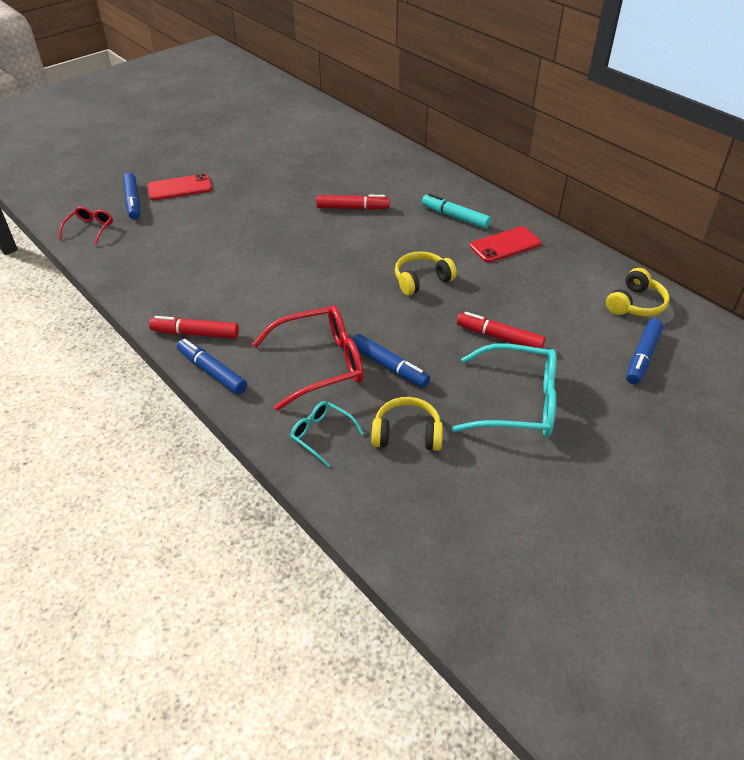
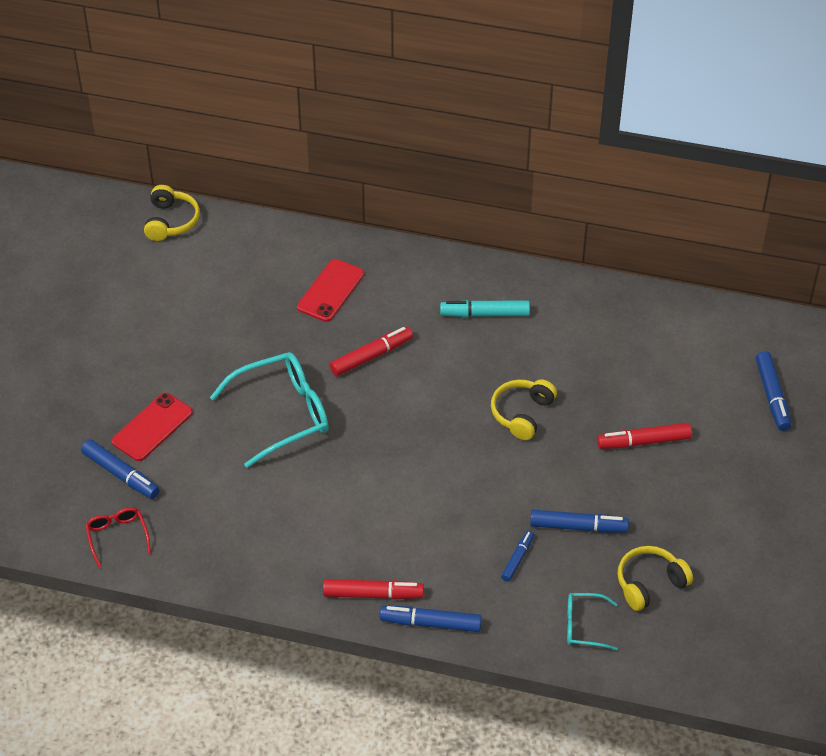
camera: 35 degrees left, 5 degrees up
(195, 334) = (372, 594): red marker -> red marker turned 150 degrees counterclockwise
(320, 364) = (517, 559): red glasses -> blue marker
(505, 245) = (562, 326): red phone -> red phone (330, 291)
(517, 403) = (710, 501): turquoise glasses -> turquoise glasses (282, 414)
(635, 304) = (727, 338): yellow headphones -> yellow headphones (171, 221)

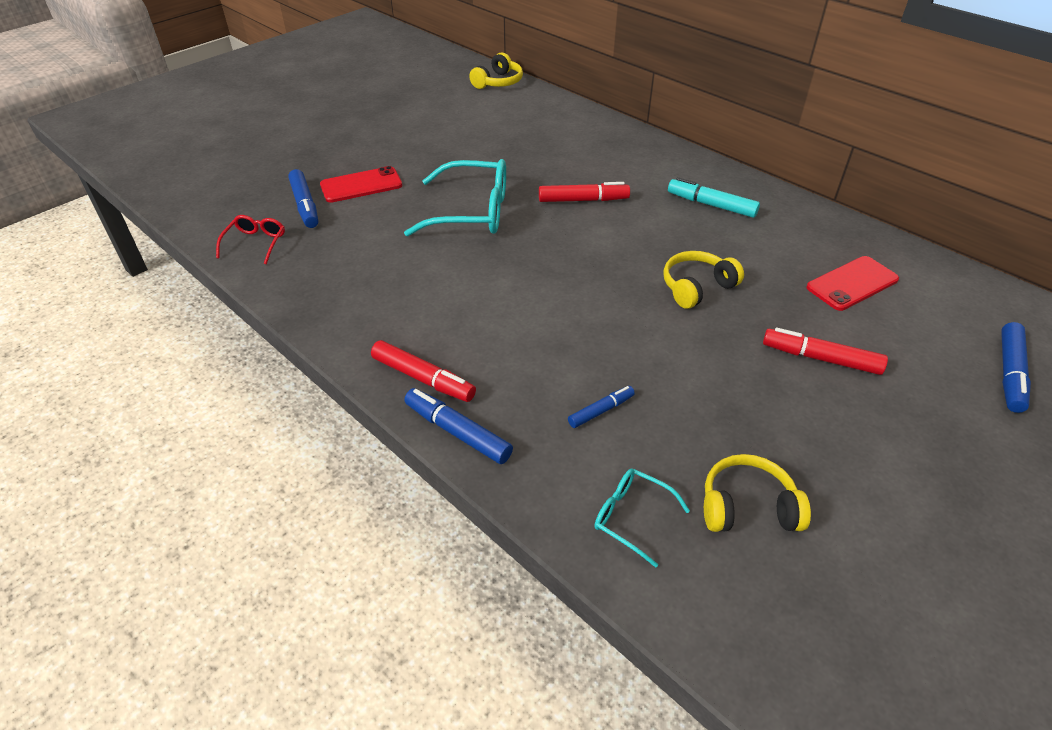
camera: 30 degrees right, 5 degrees down
(330, 291) = (584, 151): red phone -> red phone (852, 283)
(578, 526) = (692, 408): blue marker -> none

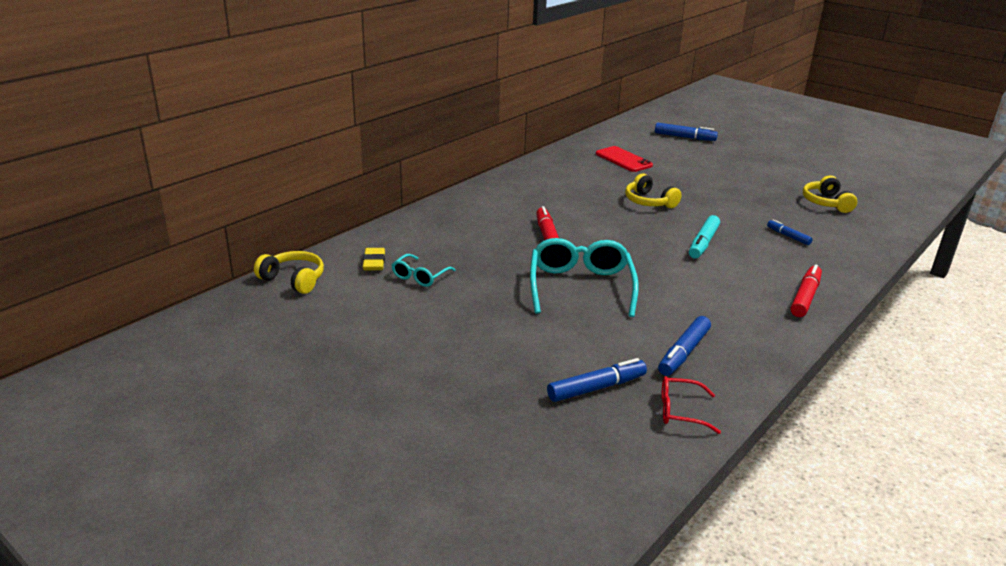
camera: 95 degrees left, 15 degrees down
(361, 185) = (546, 354): red phone -> none
(457, 432) = (843, 282): blue marker -> blue marker (684, 353)
(526, 111) = (374, 262): none -> yellow eraser
(631, 517) = (859, 231): turquoise glasses -> turquoise glasses (420, 276)
(711, 205) = (543, 190): turquoise marker -> turquoise marker (703, 243)
(821, 358) = (700, 175): red marker -> none

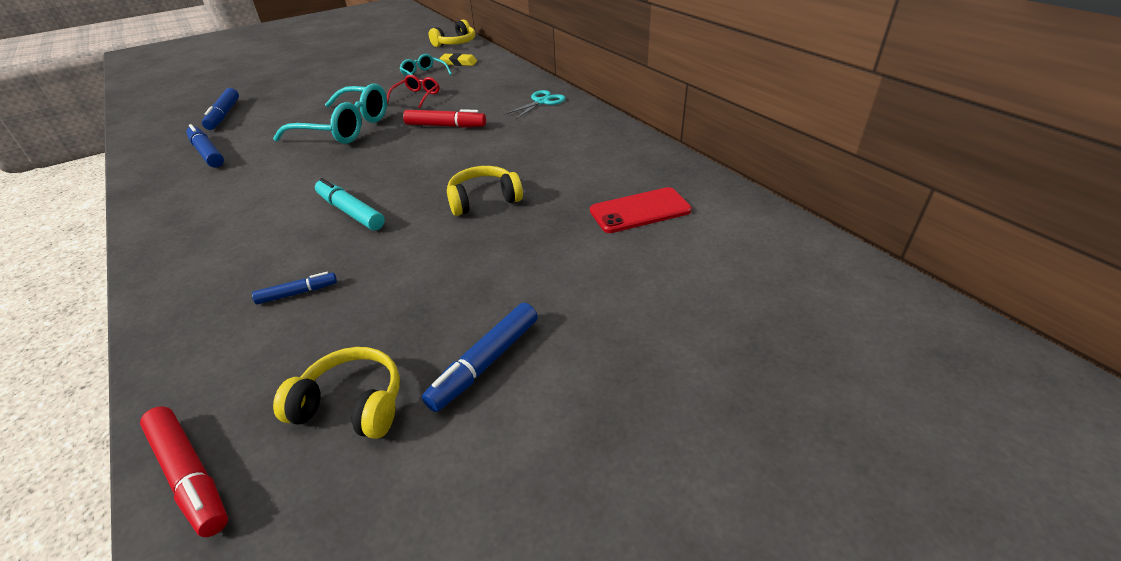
camera: 110 degrees right, 10 degrees up
(477, 203) = (541, 102): none -> turquoise scissors
(680, 411) = (160, 138): red glasses -> red glasses (417, 97)
(684, 137) = (752, 312): blue marker -> blue marker (485, 363)
(805, 297) = (177, 247): red marker -> red marker (190, 475)

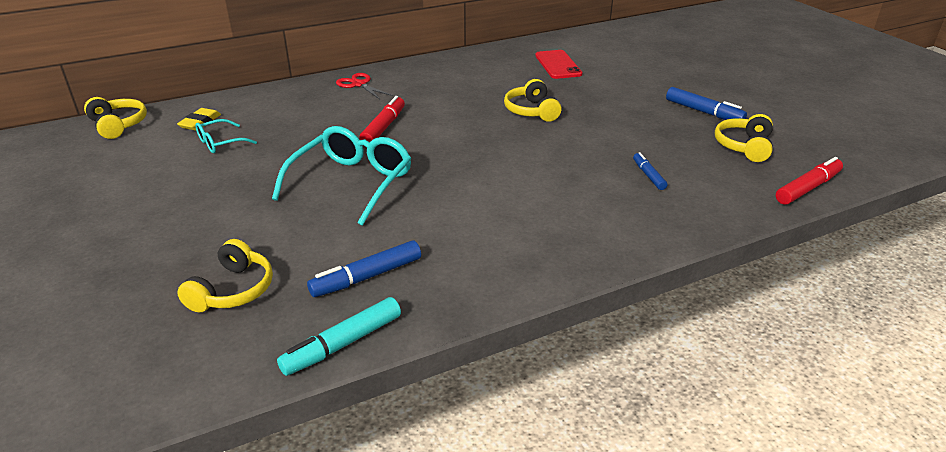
camera: 85 degrees left, 5 degrees down
(224, 115) = (233, 290): blue marker -> yellow headphones
(350, 212) = (537, 164): turquoise marker -> turquoise marker (343, 344)
(417, 97) = (291, 144): red glasses -> none
(541, 102) = (359, 84): turquoise scissors -> red scissors

